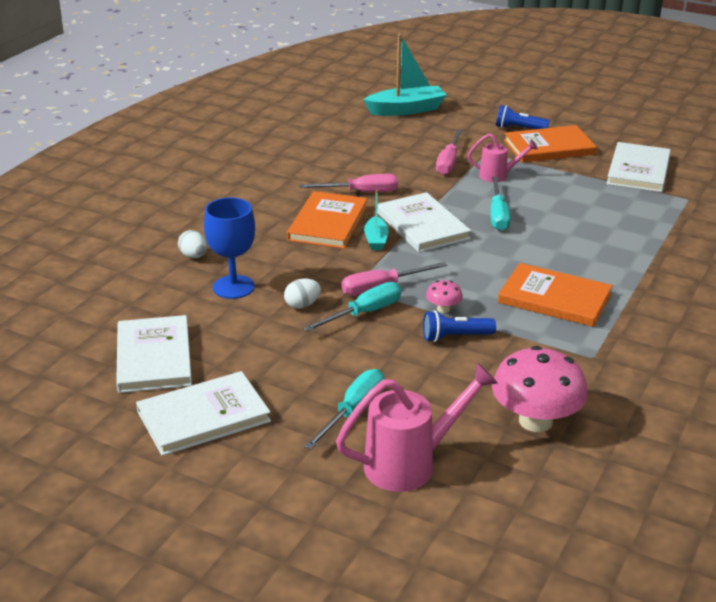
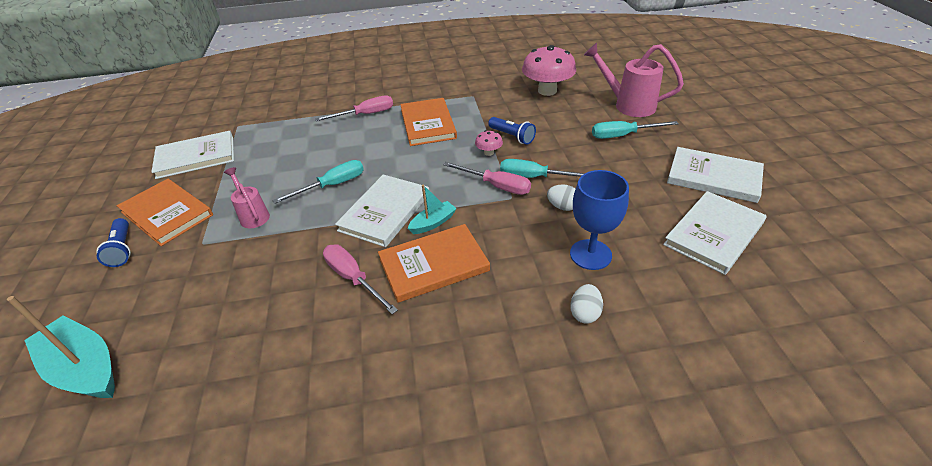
camera: 125 degrees left, 10 degrees up
(448, 162) = (241, 256): pink screwdriver -> pink screwdriver (365, 114)

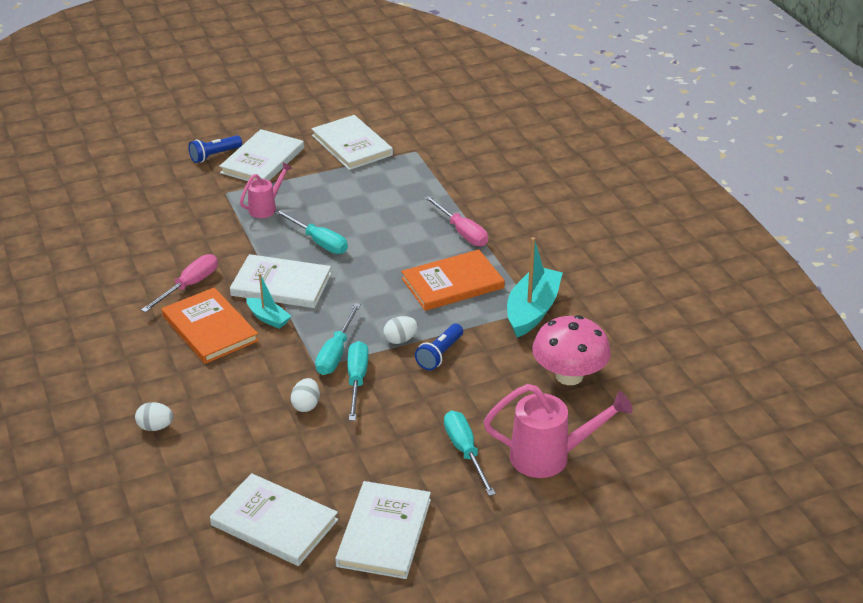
camera: 75 degrees right, 5 degrees down
(84, 368) = (96, 187): turquoise boat -> turquoise boat (532, 310)
(167, 213) = (262, 160): orange book -> white book
(489, 152) = (400, 340): pink mushroom -> white egg
(496, 186) = (336, 353): pink screwdriver -> turquoise screwdriver
(590, 254) = (232, 428): blue goblet -> none
(627, 105) = (550, 457): pink watering can -> pink watering can turned 75 degrees clockwise

